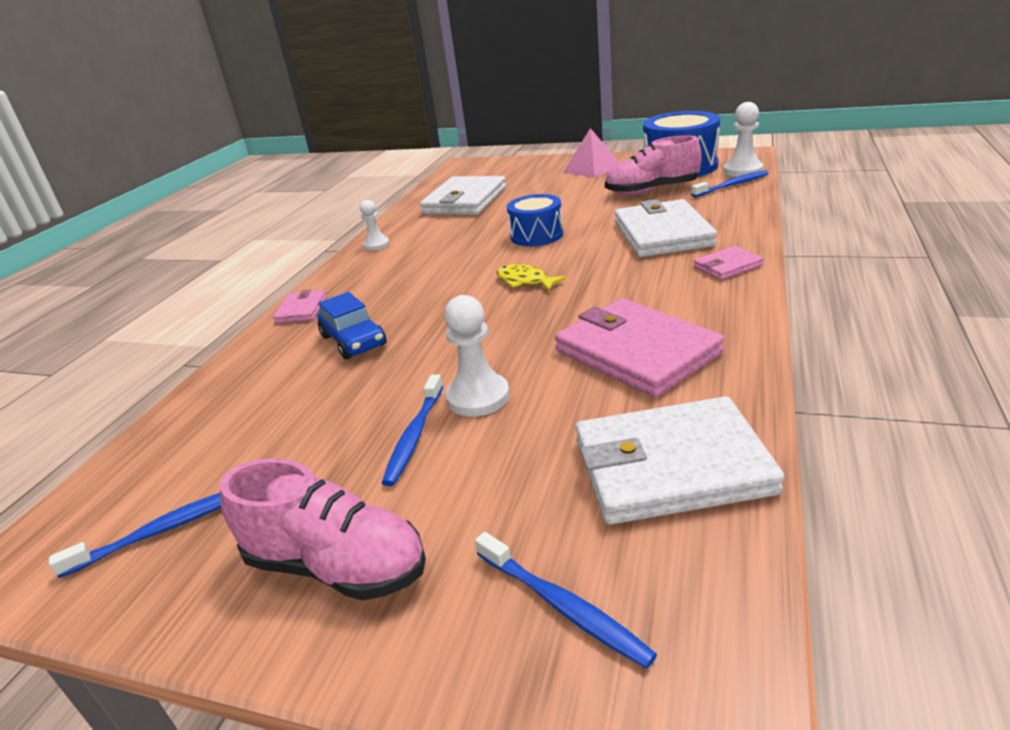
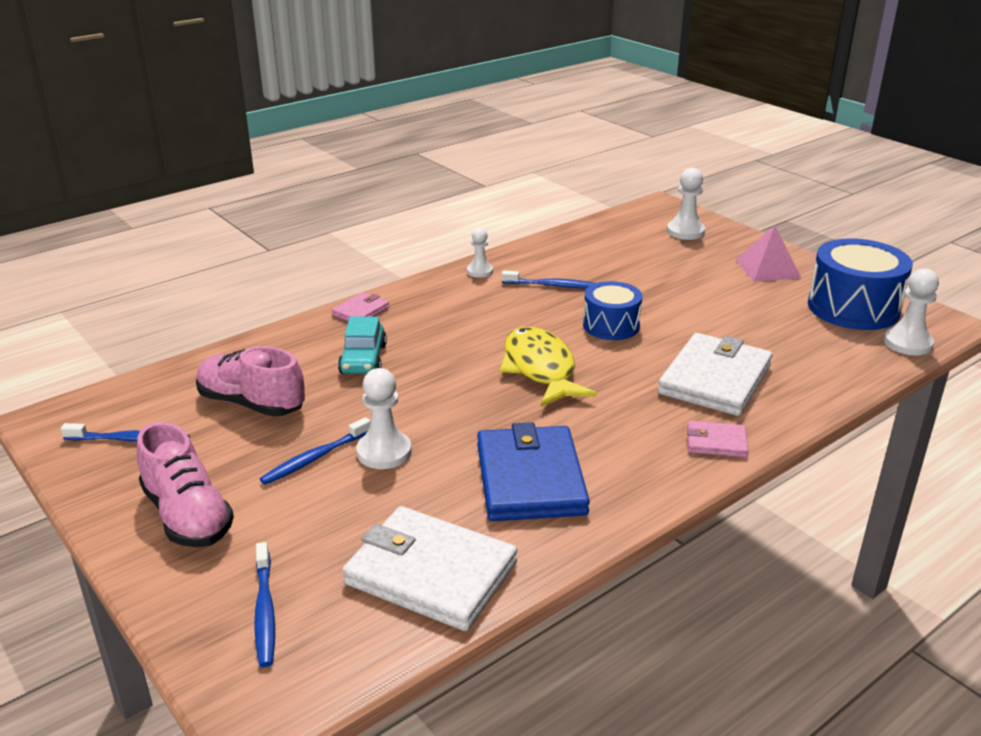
camera: 30 degrees right, 0 degrees up
(354, 340) = (363, 359): blue car -> turquoise car
(465, 201) = (605, 255): white wallet -> none
(504, 170) = (685, 231): none -> white pawn
(525, 281) = (540, 369): yellow fish -> yellow fish, size x1.86
(636, 352) = (530, 479): pink wallet -> blue wallet
(651, 191) = (780, 324): pink shoe -> pink shoe (251, 403)
(732, 185) = (866, 356): blue toothbrush -> blue toothbrush (552, 286)

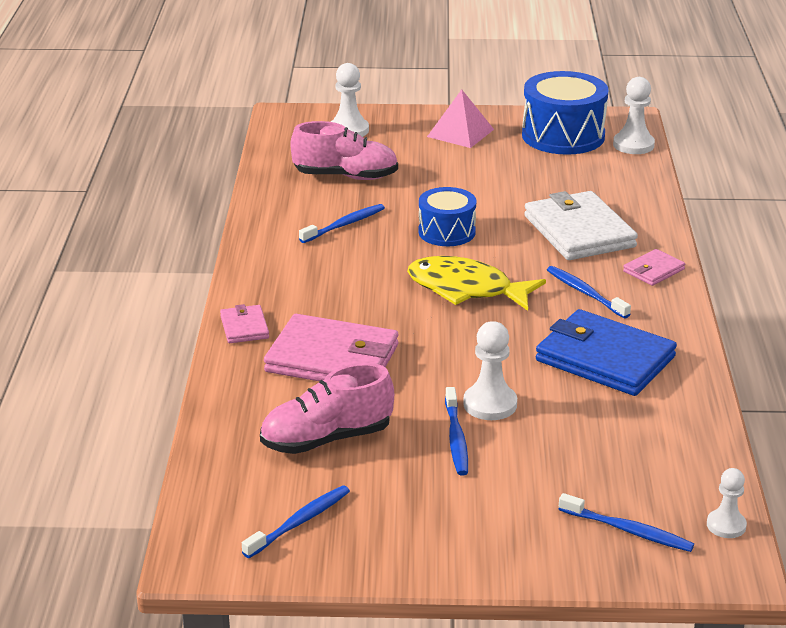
camera: 50 degrees left, 0 degrees up
(187, 516) = (461, 527): pink shoe -> pink shoe (346, 176)
(363, 359) = (332, 358): turquoise car -> pink wallet
(431, 573) = (664, 444): white wallet -> none
(479, 271) = (264, 243): white pawn -> white pawn (726, 525)
(621, 424) = (585, 293): none -> blue toothbrush

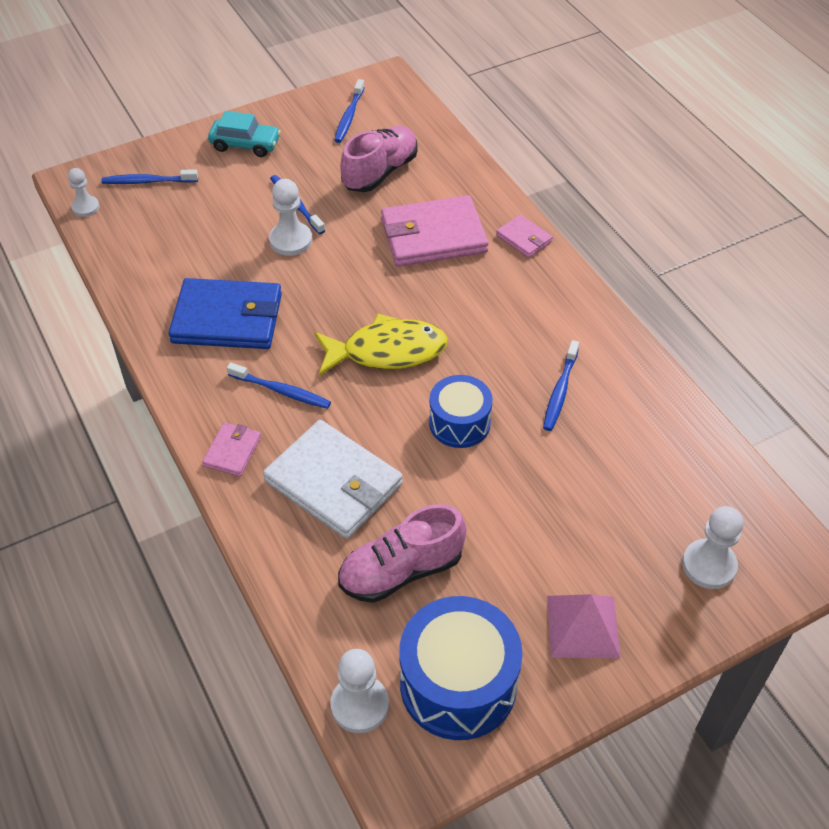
camera: 150 degrees right, 20 degrees up
(346, 176) = (628, 470): pink shoe -> pink shoe (401, 571)
(468, 534) = (245, 144): none -> turquoise car

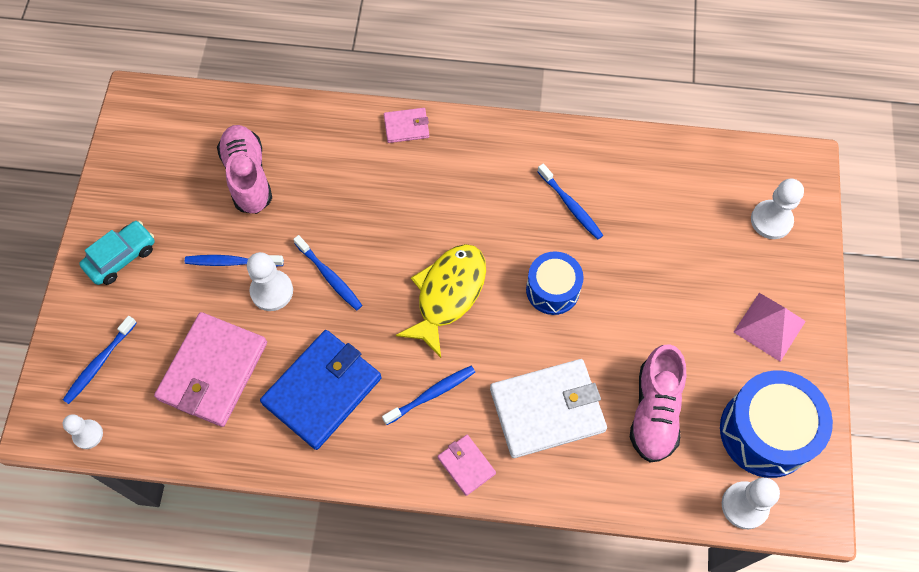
camera: 55 degrees left, 15 degrees up
(349, 116) = (158, 157): blue toothbrush -> blue toothbrush (329, 276)
(433, 236) = (353, 185): pink wallet -> pink wallet (213, 371)

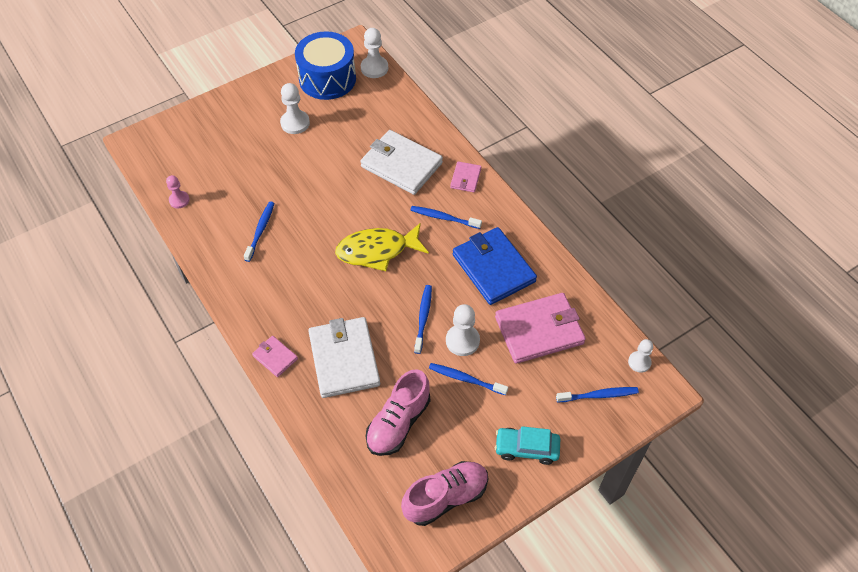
camera: 130 degrees left, 10 degrees down
(232, 262) = (465, 379): blue toothbrush -> blue toothbrush turned 150 degrees clockwise
(322, 390) = (493, 268): blue wallet -> blue wallet turned 60 degrees clockwise
(351, 178) = (344, 359): none -> white wallet
(552, 290) = (327, 205): blue drum -> none
(654, 411) = (358, 123): pink shoe -> pink shoe (446, 497)
(677, 158) = (179, 200): none -> pink pawn
(769, 326) = (263, 105): pink pyramid -> none
(771, 220) = (190, 137): white pawn -> white pawn (295, 123)

